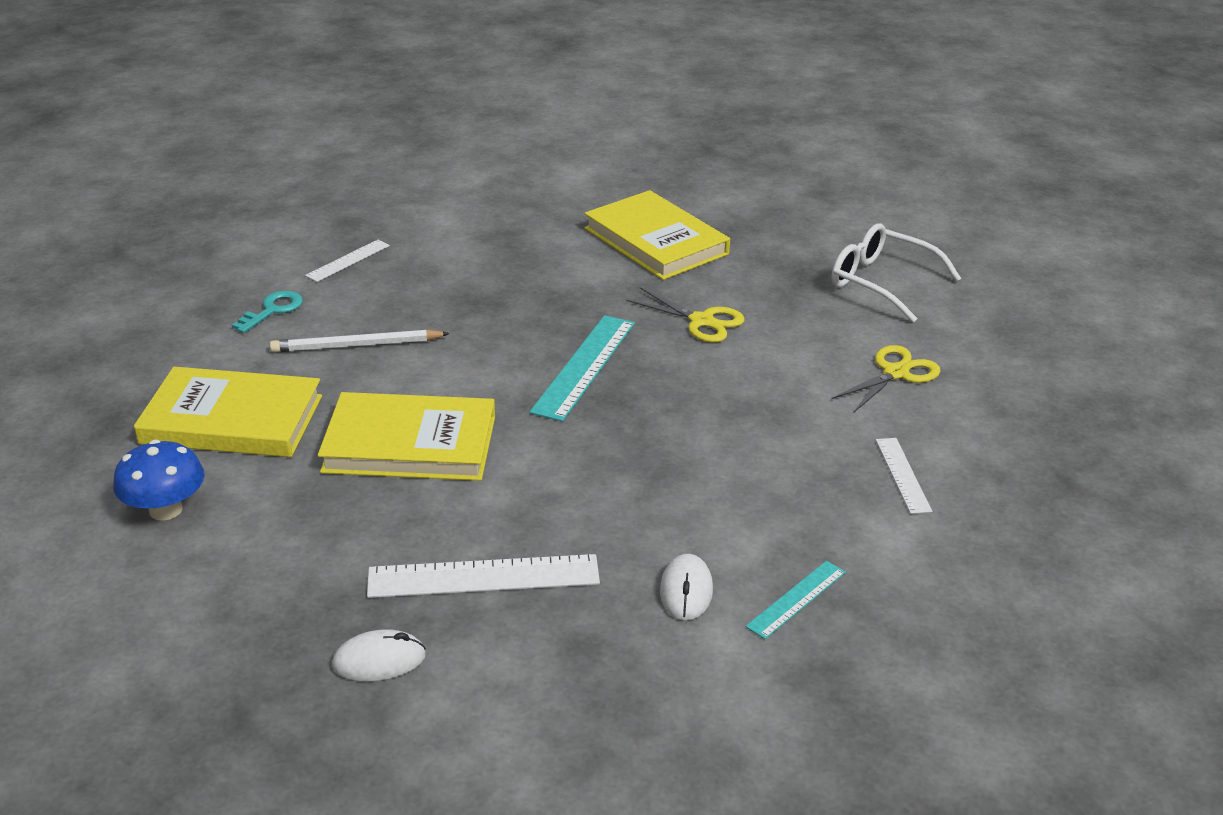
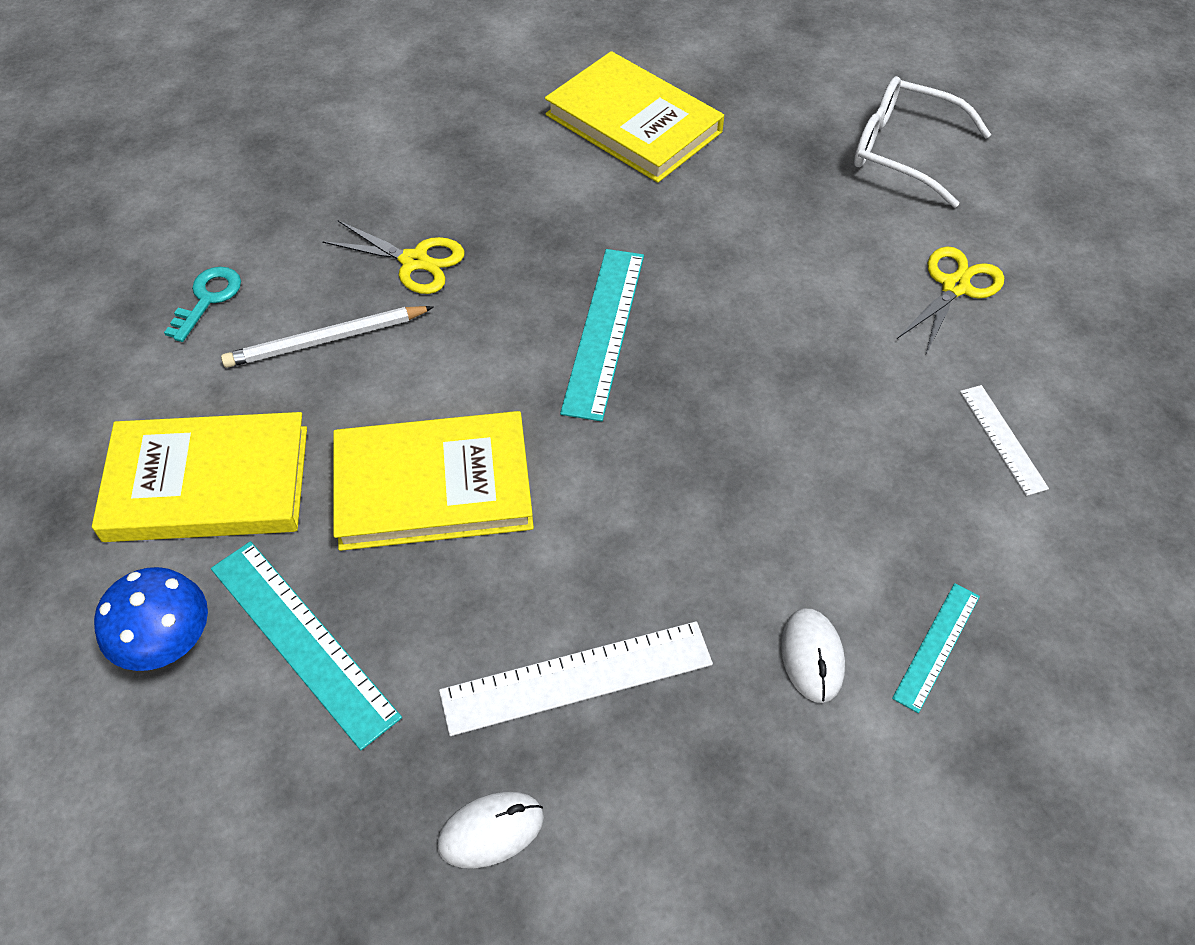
camera: 10 degrees left, 20 degrees up
(272, 523) = (303, 640): none -> turquoise ruler
(348, 260) = (277, 205): white ruler -> none
(702, 321) = (719, 240): yellow scissors -> yellow scissors (414, 261)

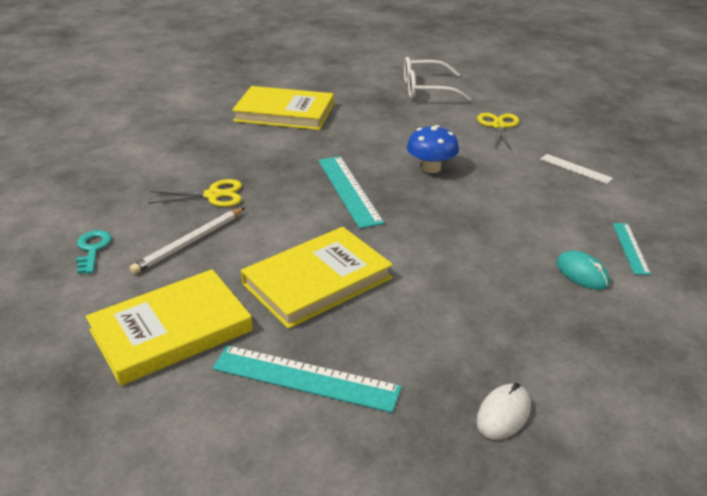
camera: 30 degrees left, 20 degrees down
(166, 641) = (214, 416): blue mushroom -> blue mushroom (431, 168)
(576, 677) = (479, 328): white ruler -> none
(812, 656) = (582, 273): white mouse -> turquoise mouse

